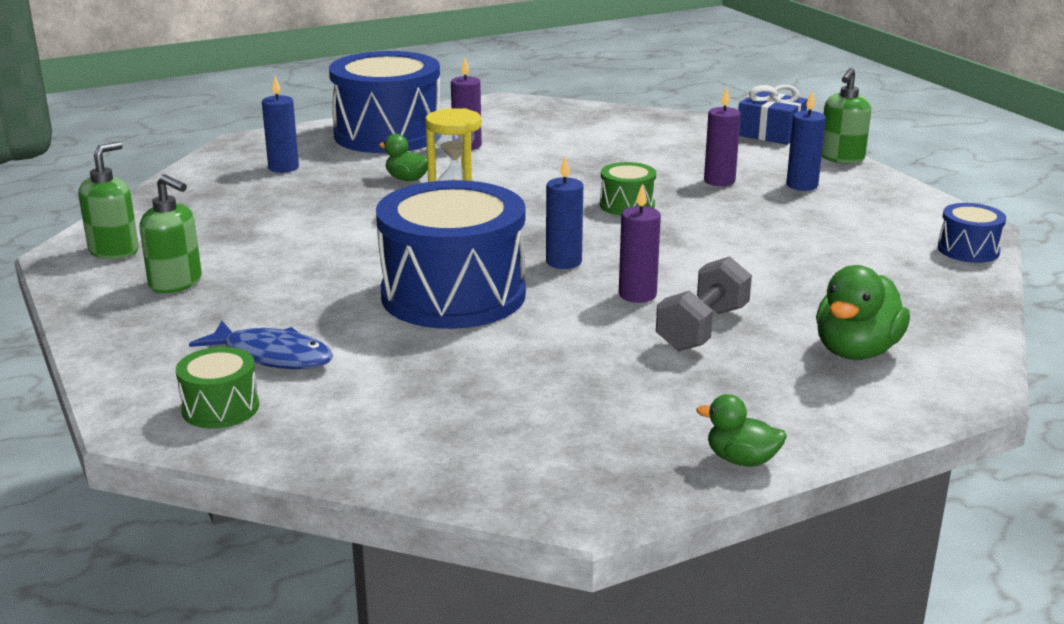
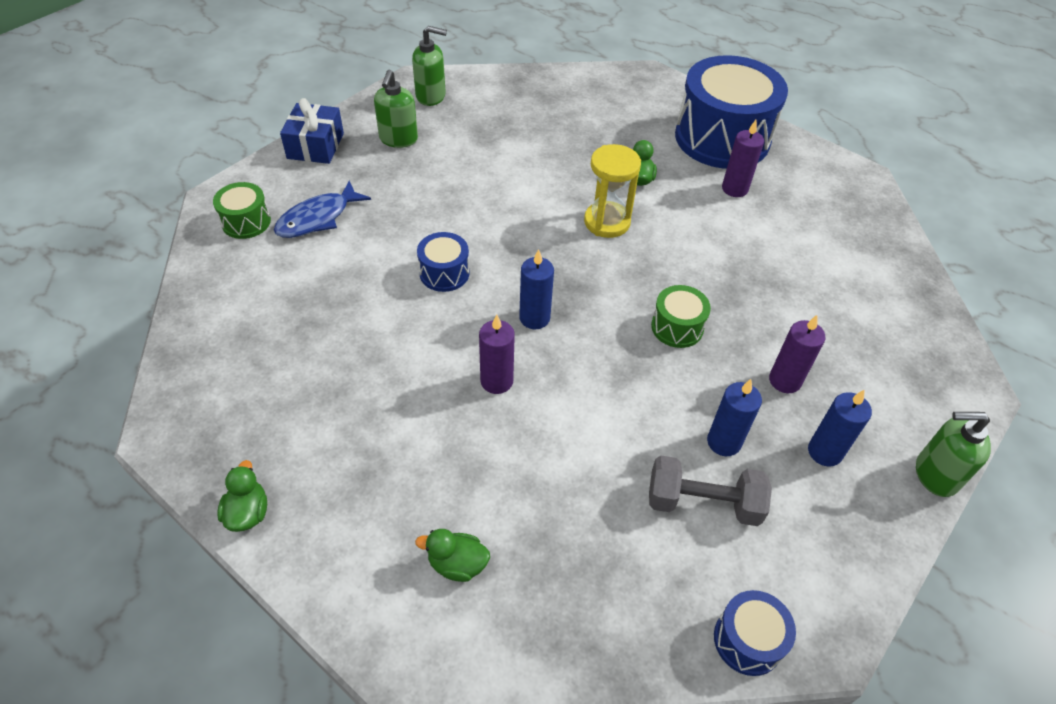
camera: 65 degrees right, 25 degrees up
(272, 356) = (318, 218): blue fish -> blue fish turned 45 degrees clockwise
(283, 168) = (613, 111): blue candle -> blue candle (724, 442)
(453, 295) = (444, 273): blue drum -> blue drum, size x0.44
(702, 328) = (454, 440): grey dumbbell -> grey dumbbell (703, 503)
(770, 133) = (957, 395): blue gift -> blue gift (315, 146)
(856, 351) = (457, 564): green duck -> green duck, size x0.58

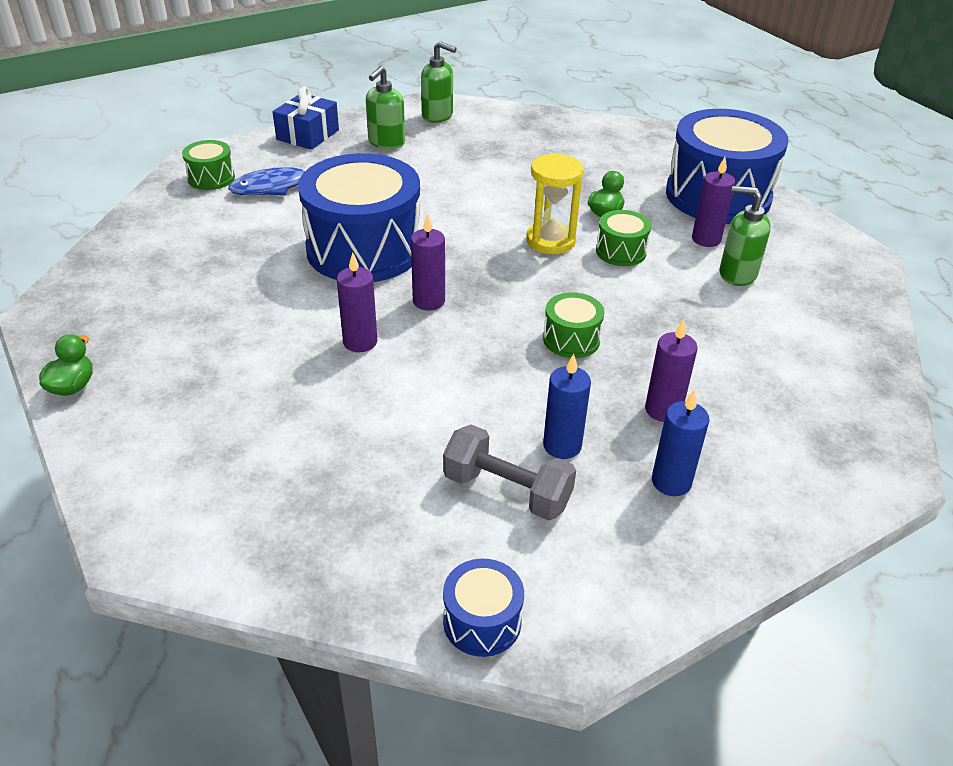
camera: 20 degrees right, 10 degrees down
(444, 273) = (364, 249): blue drum -> blue drum, size x2.25
(457, 564) = (230, 474): green duck -> none
(534, 318) = (429, 301): blue candle -> purple candle
(671, 219) = (621, 251): none -> green drum
(935, 474) = (793, 535): green soap dispenser -> green soap dispenser (737, 274)

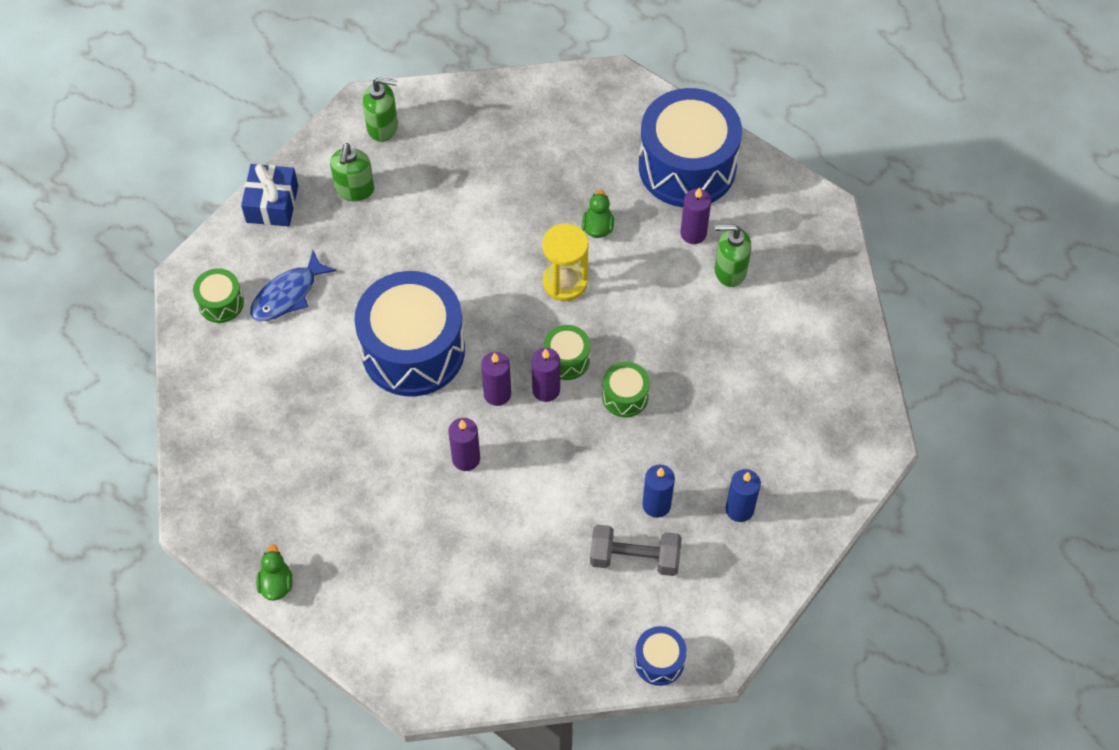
camera: 20 degrees left, 20 degrees up
(621, 251) = (628, 275): green drum -> green drum (566, 359)
(663, 410) = (715, 445): purple candle -> purple candle (546, 390)

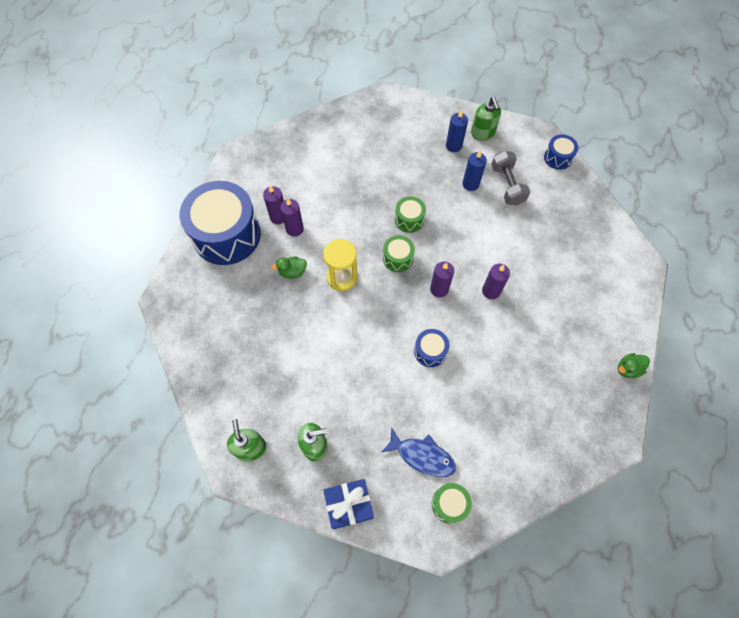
camera: 110 degrees left, 5 degrees up
(413, 350) = (430, 351): blue drum -> blue drum, size x0.44
(546, 390) = (424, 263): purple candle -> purple candle (294, 229)
(730, 271) = (299, 190): green soap dispenser -> green soap dispenser (483, 133)

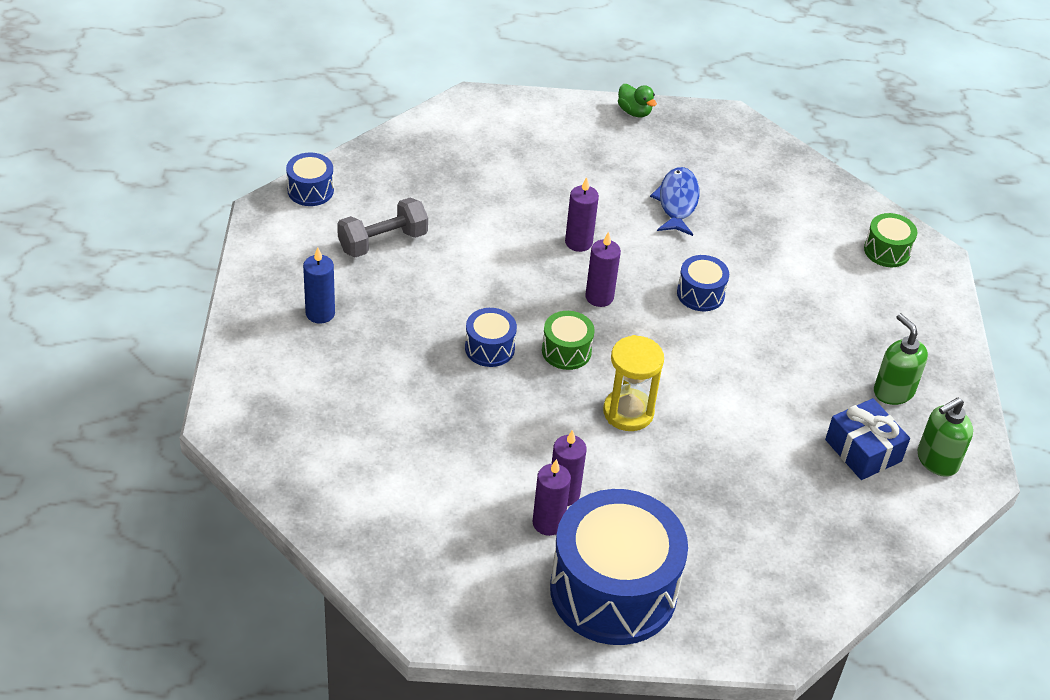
camera: 110 degrees left, 20 degrees down
(292, 272) = (645, 478): green duck -> none
(349, 505) = (944, 342): blue gift -> blue gift (863, 450)
(409, 219) = (489, 348): green drum -> blue drum
(422, 456) = (845, 282): blue fish -> blue fish (677, 202)
(470, 184) = (394, 284): blue candle -> none
(483, 133) = (282, 280): green soap dispenser -> none

